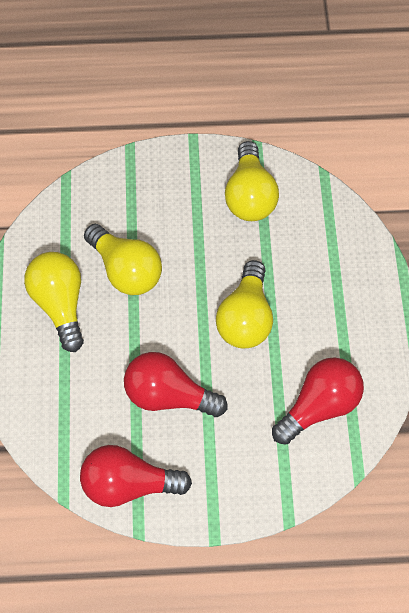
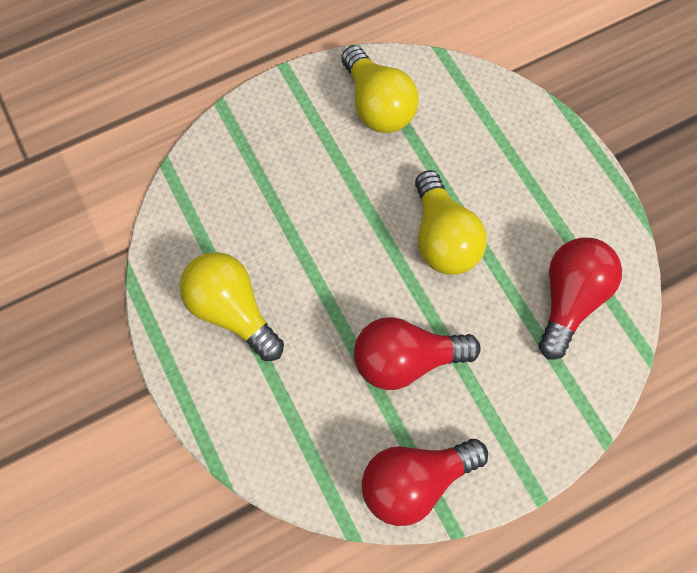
camera: 25 degrees left, 5 degrees up
(126, 270) = (286, 241): yellow light bulb -> none

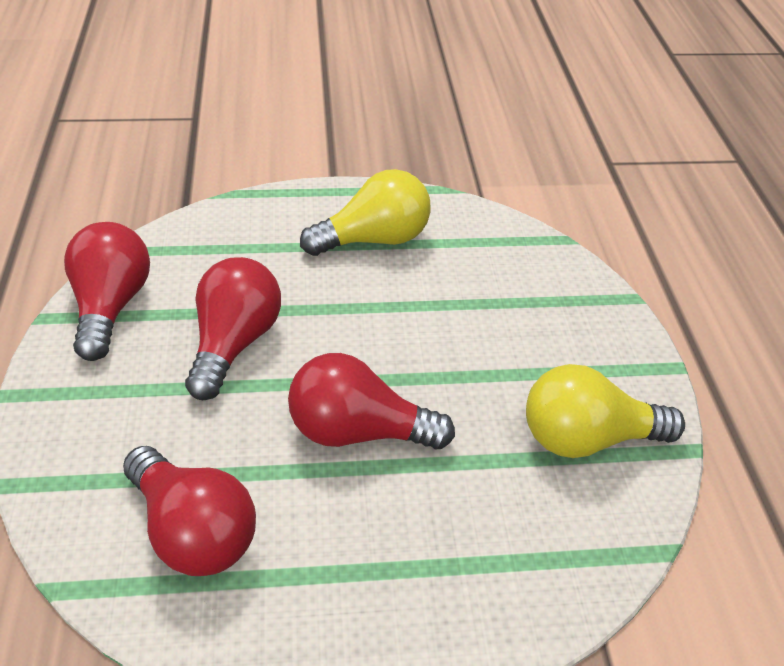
camera: 110 degrees right, 25 degrees down
(442, 238) = (358, 432): yellow light bulb -> red light bulb

